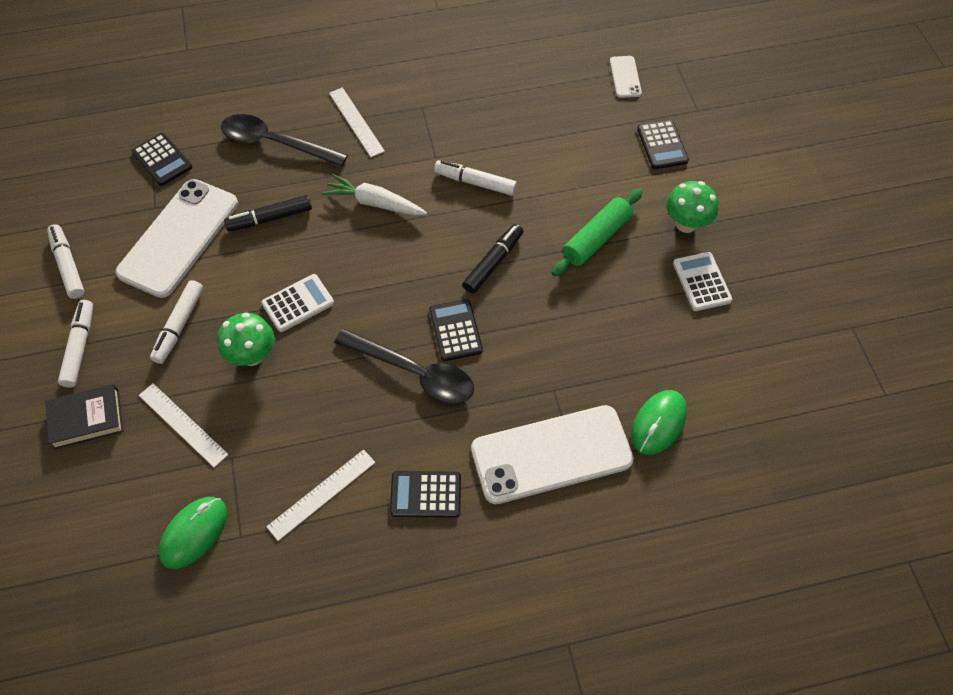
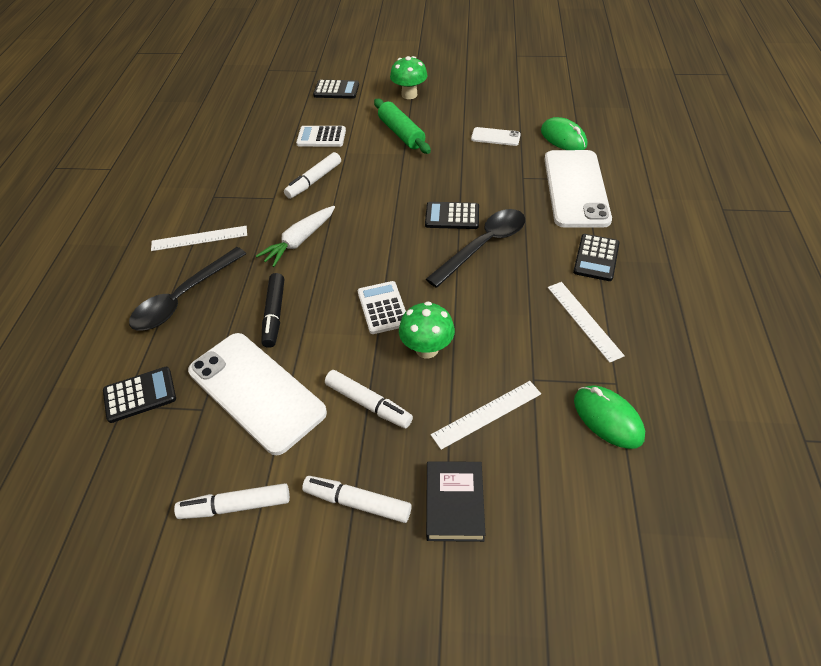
camera: 70 degrees left, 10 degrees down
(493, 263) = (397, 185): black marker -> none
(625, 77) = (263, 92): white phone -> white phone (495, 137)
(701, 282) = (459, 99): white calculator -> white calculator (321, 137)

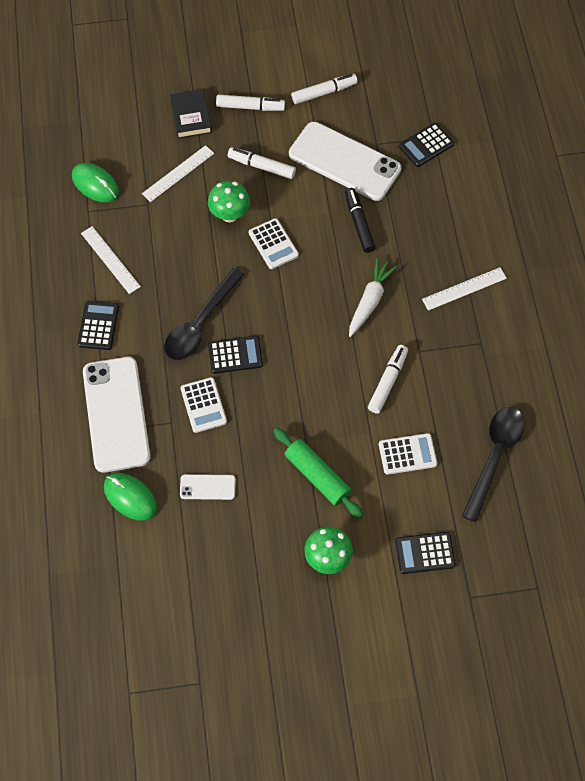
camera: 165 degrees right, 15 degrees up
(184, 298) = (441, 226): black spoon -> black spoon (494, 457)
(490, 185) = (203, 405): none -> white calculator

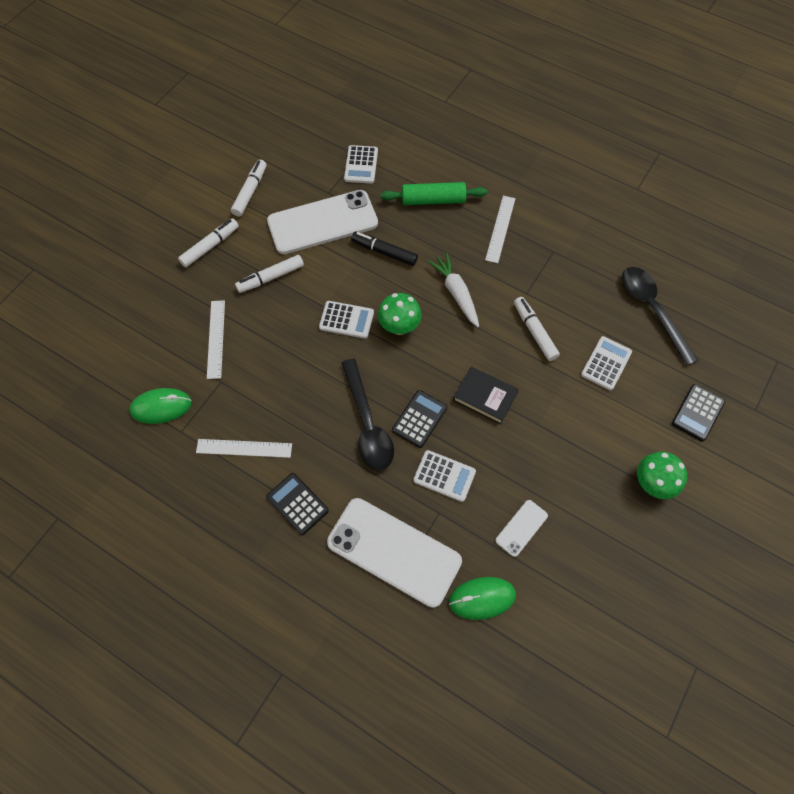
camera: 50 degrees left, 0 degrees up
(191, 116) = (174, 292): black book -> black book (485, 397)
(230, 214) = (290, 330): green mushroom -> green mushroom (399, 327)
(317, 476) = (575, 438): green rolling pin -> green rolling pin (433, 200)
(426, 145) = (361, 165): black calculator -> white calculator

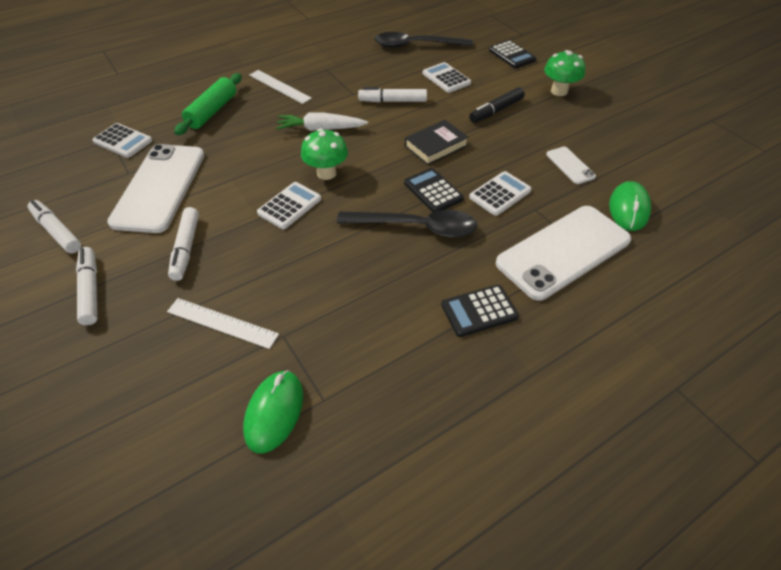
camera: 65 degrees left, 15 degrees down
(244, 448) = (385, 339): white ruler -> none
(384, 252) = (237, 157): black marker -> black marker (496, 111)

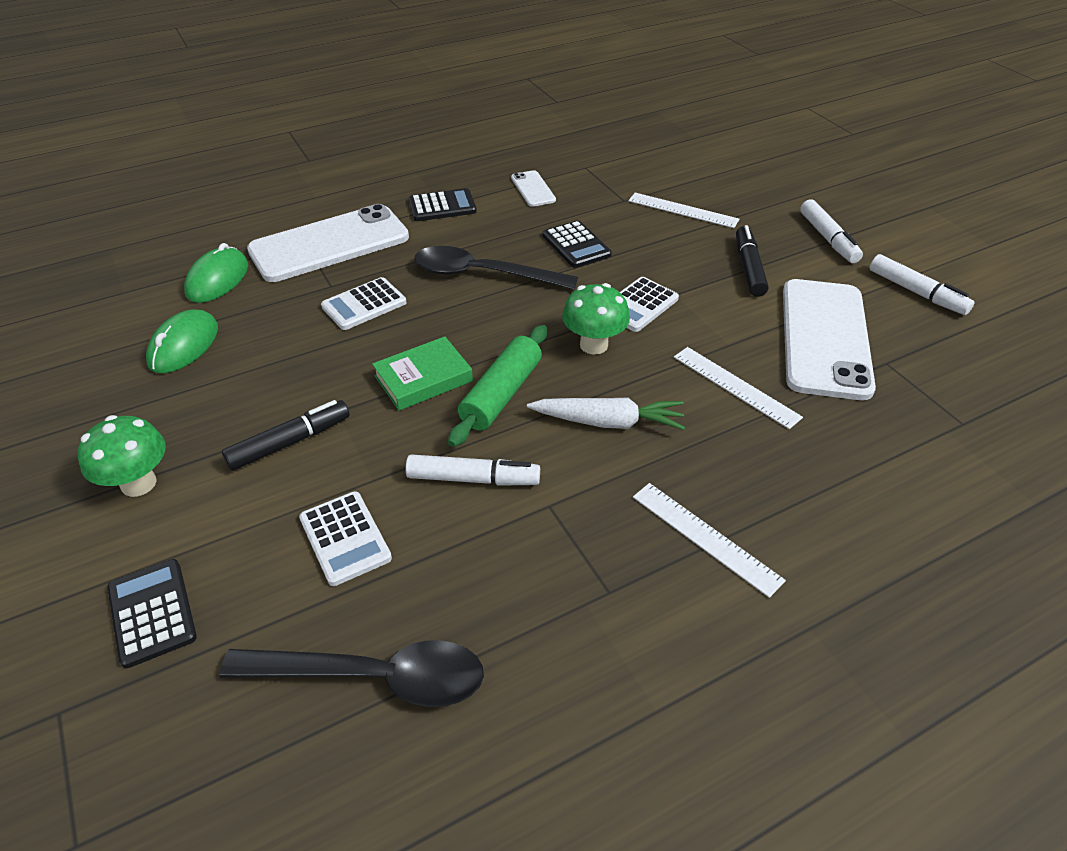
camera: 175 degrees left, 5 degrees down
(123, 141) = (938, 418): white calculator -> none
(186, 248) = (748, 268): white marker -> black marker
(212, 111) = (818, 475): green rolling pin -> green rolling pin (501, 394)
(238, 152) = (735, 386): none -> white ruler
(274, 412) = (623, 163): green mouse -> green mouse (184, 345)
(433, 191) = (450, 313): black calculator -> black calculator (576, 245)
(436, 146) = (423, 378): black book -> green book
(570, 165) = (242, 336): white phone -> white phone (533, 189)

